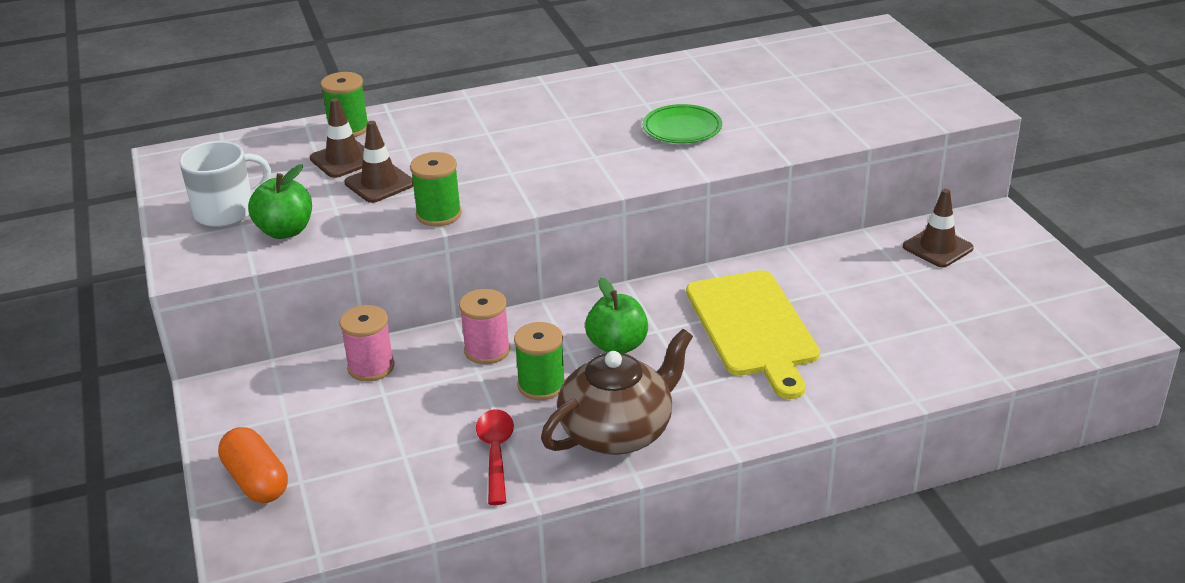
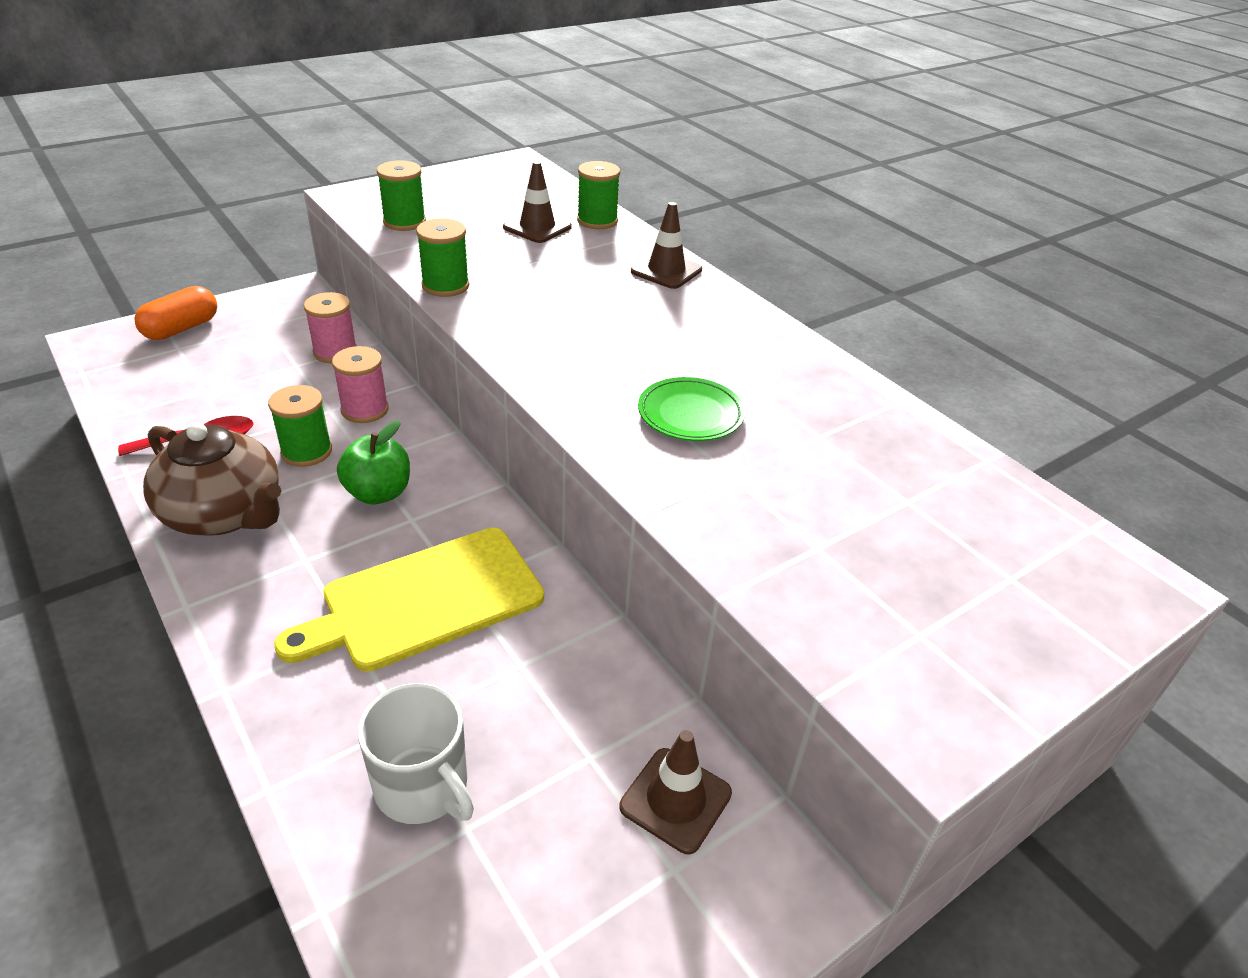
camera: 70 degrees right, 5 degrees up
(226, 212) = (433, 195): white mug -> white mug (423, 786)
(285, 231) = (404, 222): green apple -> green spool
(380, 183) = (498, 250): brown traffic cone -> brown traffic cone (666, 271)

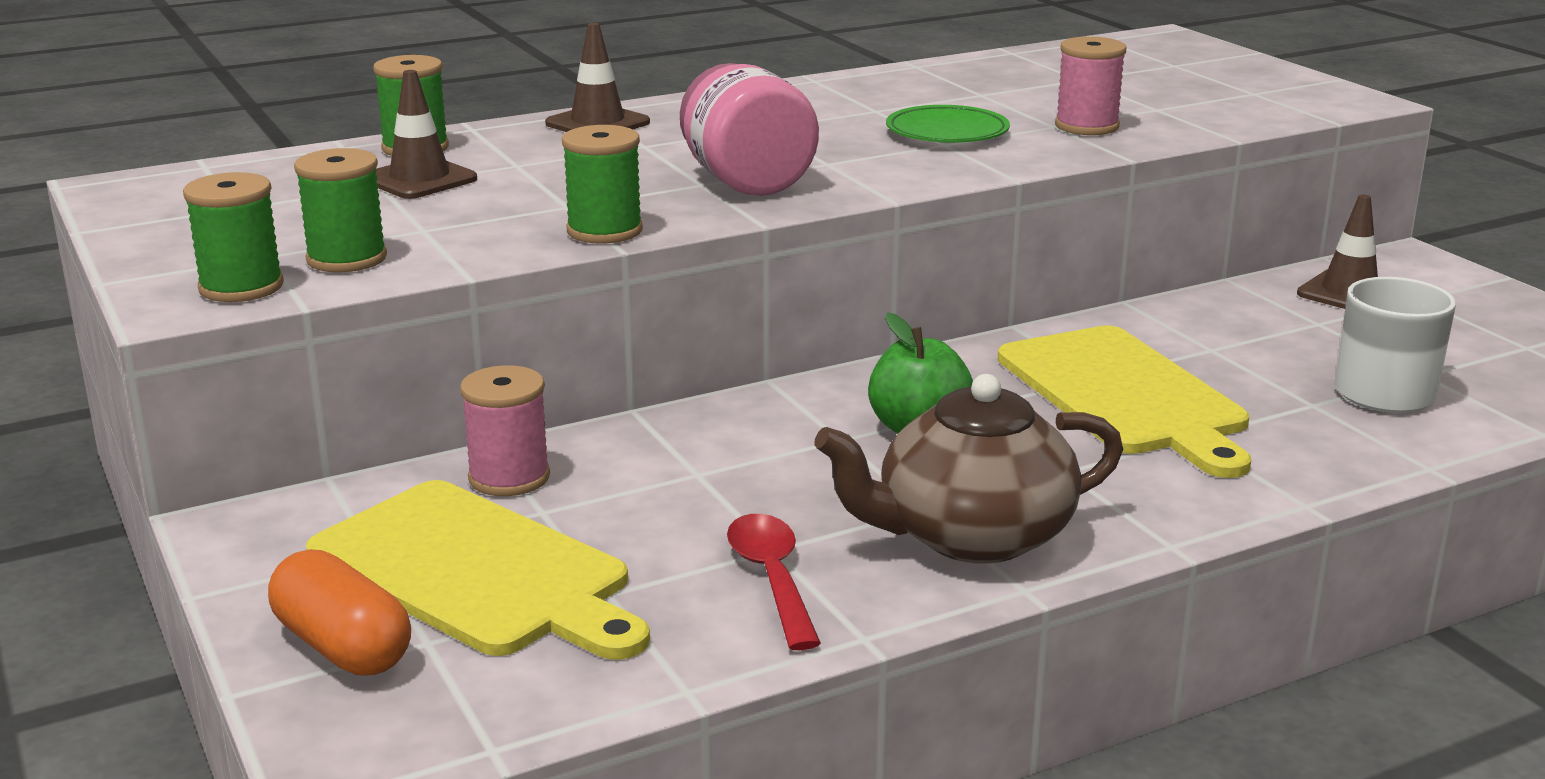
camera: 80 degrees left, 15 degrees down
(224, 514) = (971, 536): brown teapot -> brown teapot turned 150 degrees counterclockwise
(237, 353) = (476, 572): none -> yellow cutting board
(306, 451) = (814, 484): green spool -> green spool (241, 287)
(365, 410) = (703, 445): pink spool -> pink spool (1087, 126)
(545, 328) = (747, 182): none -> pink jar

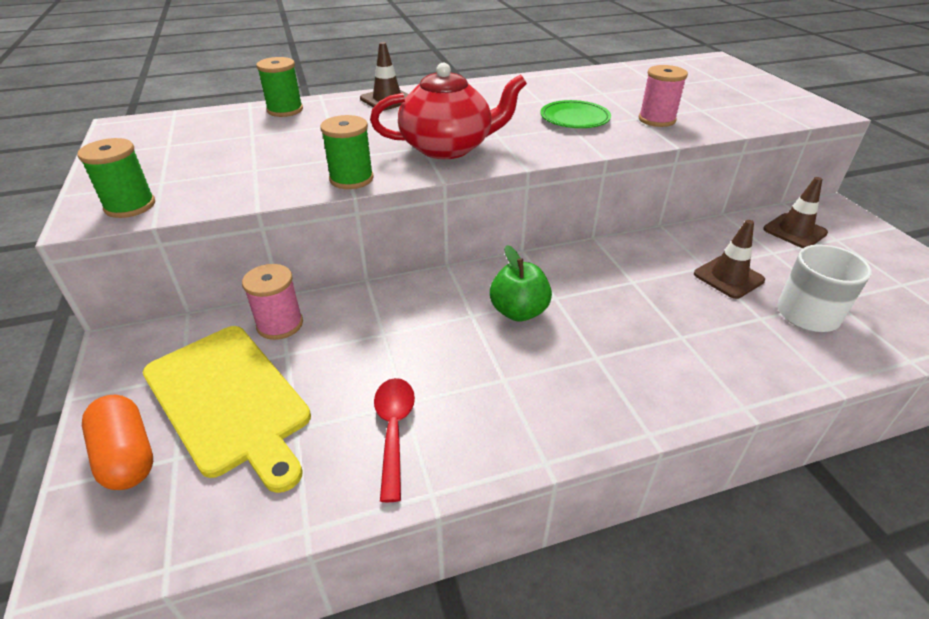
camera: 10 degrees right, 15 degrees up
(347, 259) = (200, 188): green spool -> none
(419, 179) = (274, 132): brown traffic cone -> brown traffic cone (728, 277)
(747, 182) = (448, 148): pink jar -> red teapot
(971, 536) = (525, 408): brown teapot -> none
(1124, 395) = (646, 298): yellow cutting board -> none

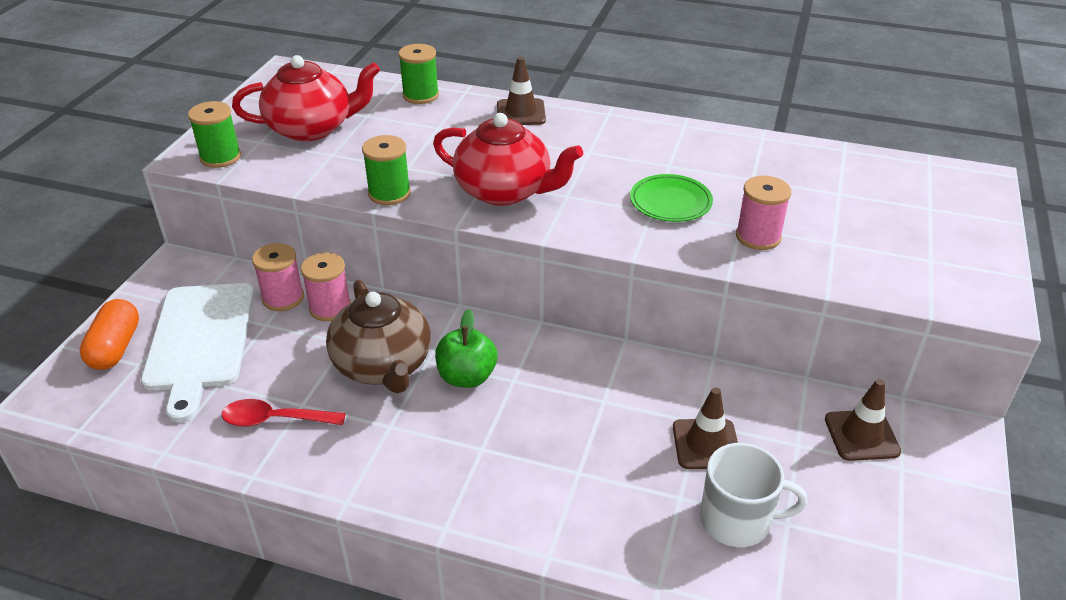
camera: 35 degrees right, 0 degrees up
(207, 157) = (312, 128): none -> red teapot
(229, 400) = (200, 341): yellow cutting board -> white cutting board
(337, 313) = (330, 308): none -> pink spool
(393, 430) = (275, 420): red spoon -> red spoon turned 120 degrees counterclockwise
(440, 335) = (383, 365): none -> brown teapot

